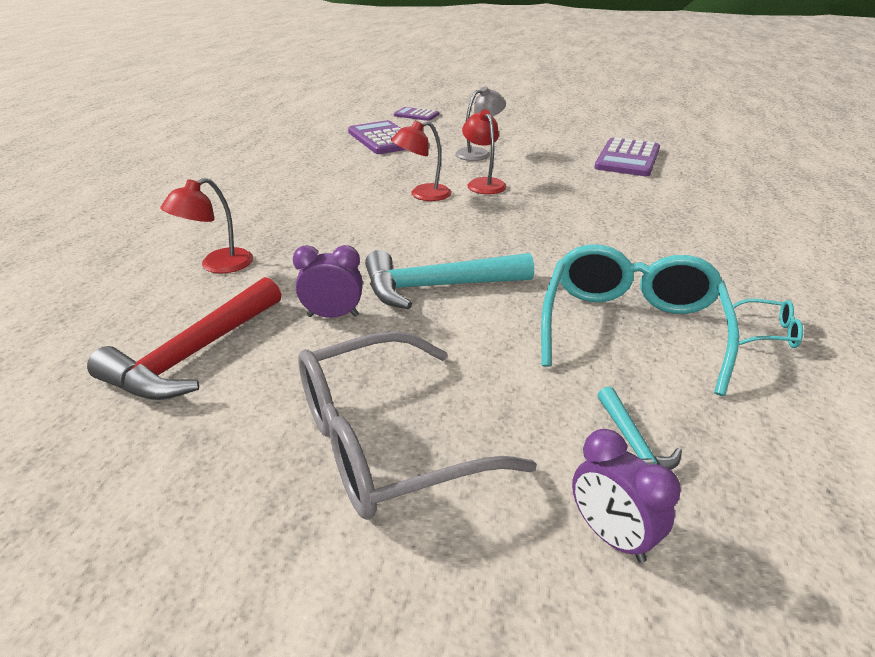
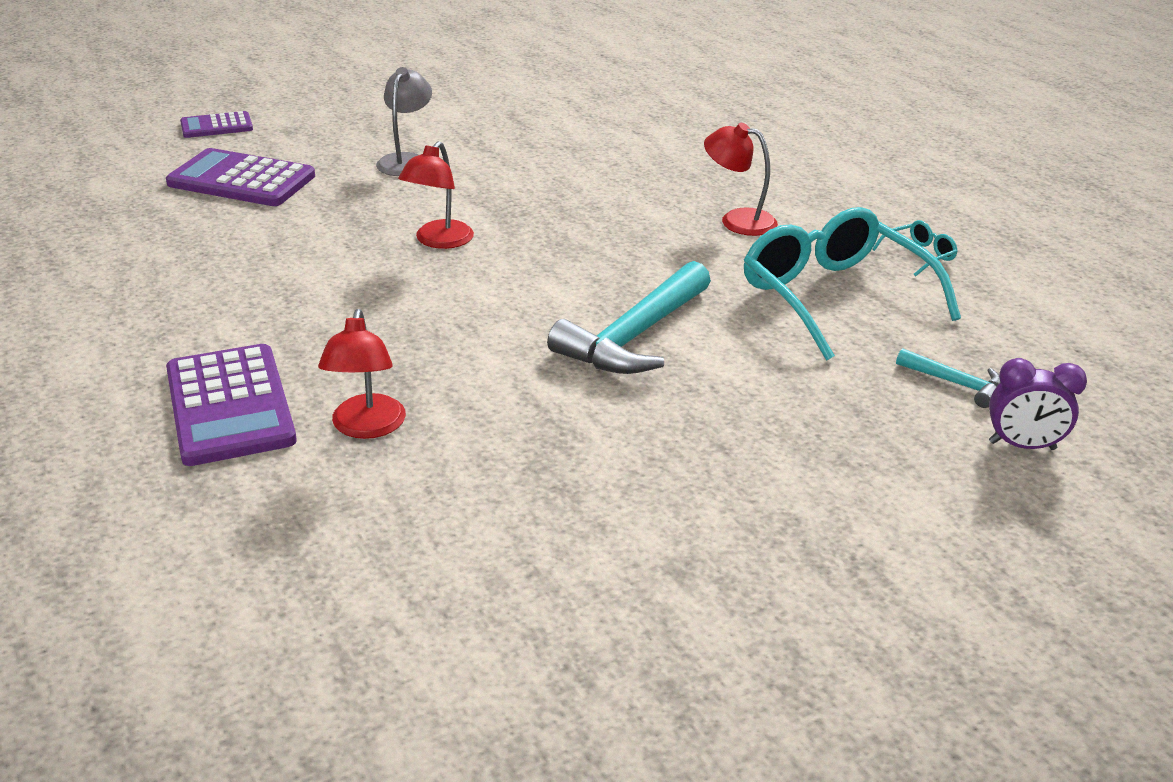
camera: 45 degrees left, 0 degrees up
(193, 355) = (536, 517): red hammer -> none
(333, 316) = (593, 411): purple clock -> none
(387, 441) = (816, 478): grey glasses -> none
(483, 183) = (480, 200): red lamp -> red lamp (737, 220)
(627, 158) = (576, 114): purple calculator -> purple calculator (230, 405)

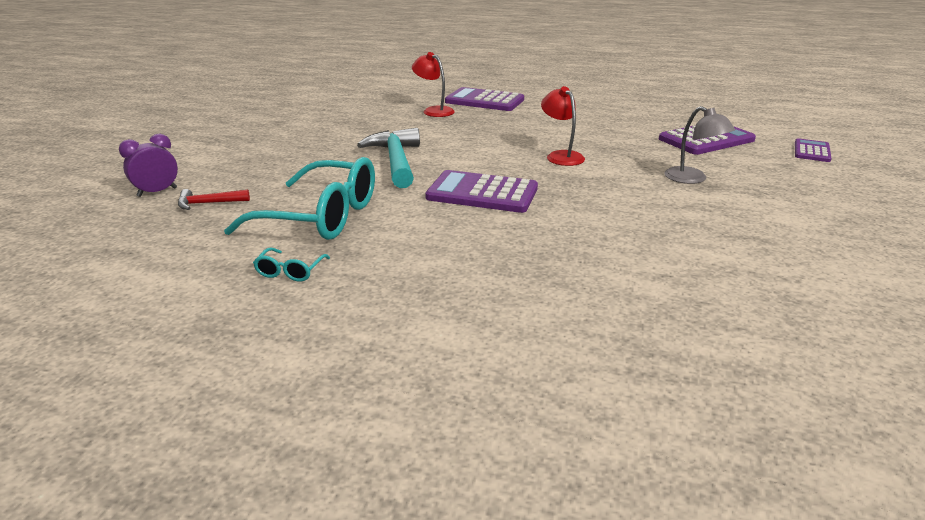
camera: 135 degrees right, 5 degrees down
(625, 243) = (482, 193): none -> purple calculator
(737, 220) = (449, 236): red lamp -> none
(955, 383) = (208, 203): turquoise hammer -> red hammer

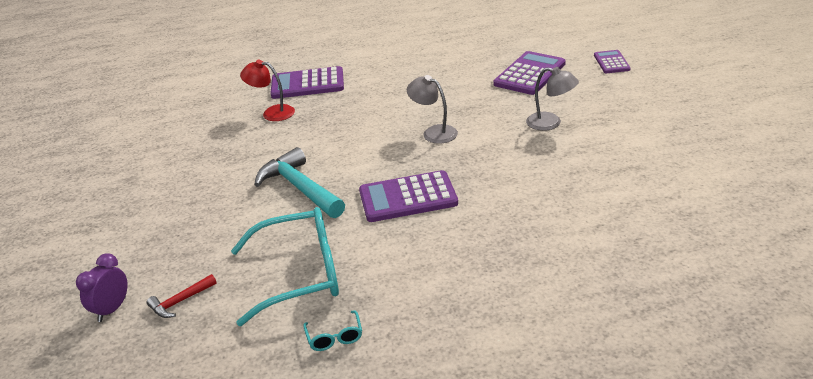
camera: 25 degrees left, 5 degrees up
(561, 156) = (434, 132): red lamp -> grey lamp

